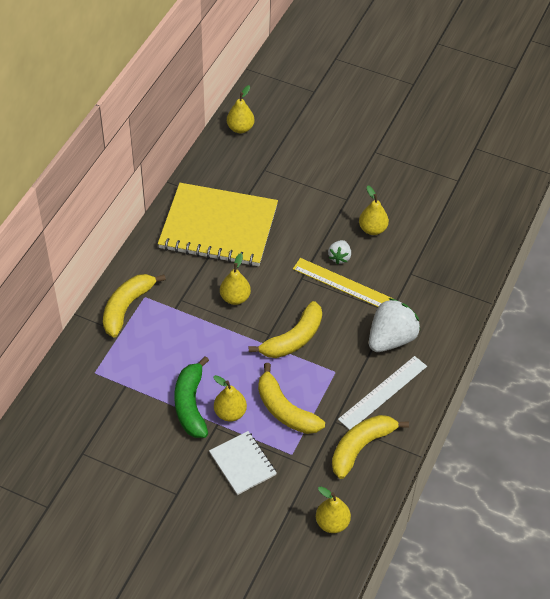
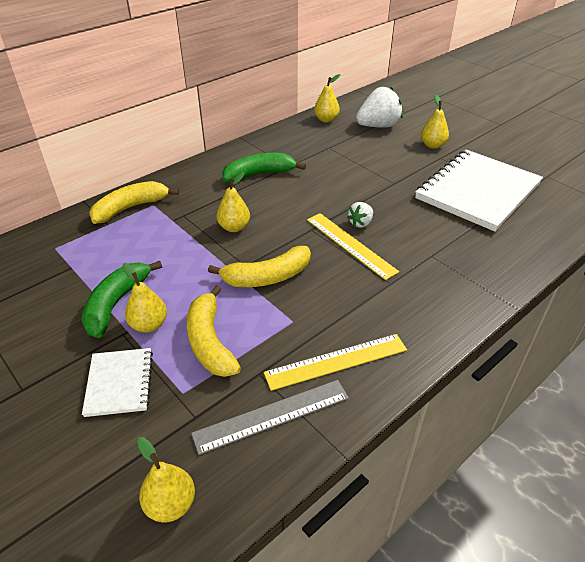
camera: 25 degrees right, 10 degrees down
(218, 227) = (259, 174): yellow notebook -> green banana
(361, 447) = (272, 415): yellow banana -> grey ruler
(372, 229) = (408, 210): yellow pear -> yellow pear (432, 145)
(383, 392) = (336, 361): white ruler -> yellow ruler
(391, 339) = (377, 309): white strawberry -> white strawberry (378, 126)
(422, 187) = (477, 191): none -> white notebook

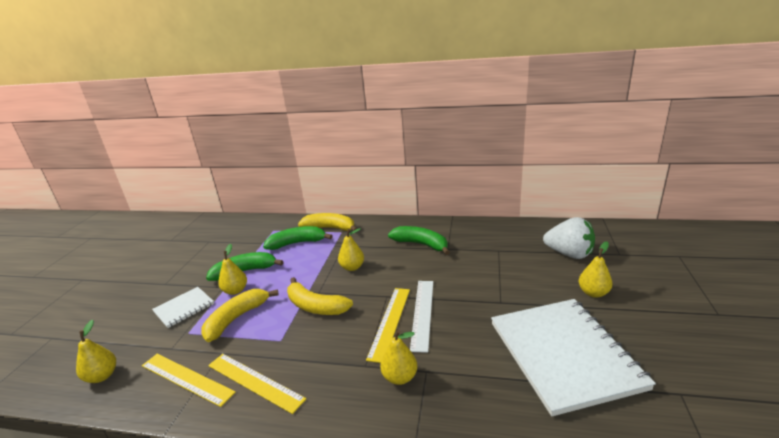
camera: 55 degrees right, 15 degrees down
(122, 242) = (297, 243): none -> green banana
(272, 415) = (186, 378): grey ruler -> yellow ruler
(326, 119) = (533, 230): yellow pear -> yellow pear (400, 377)
(360, 223) = (422, 313): white strawberry -> white ruler
(477, 191) = (564, 354): white notebook -> white notebook turned 75 degrees clockwise

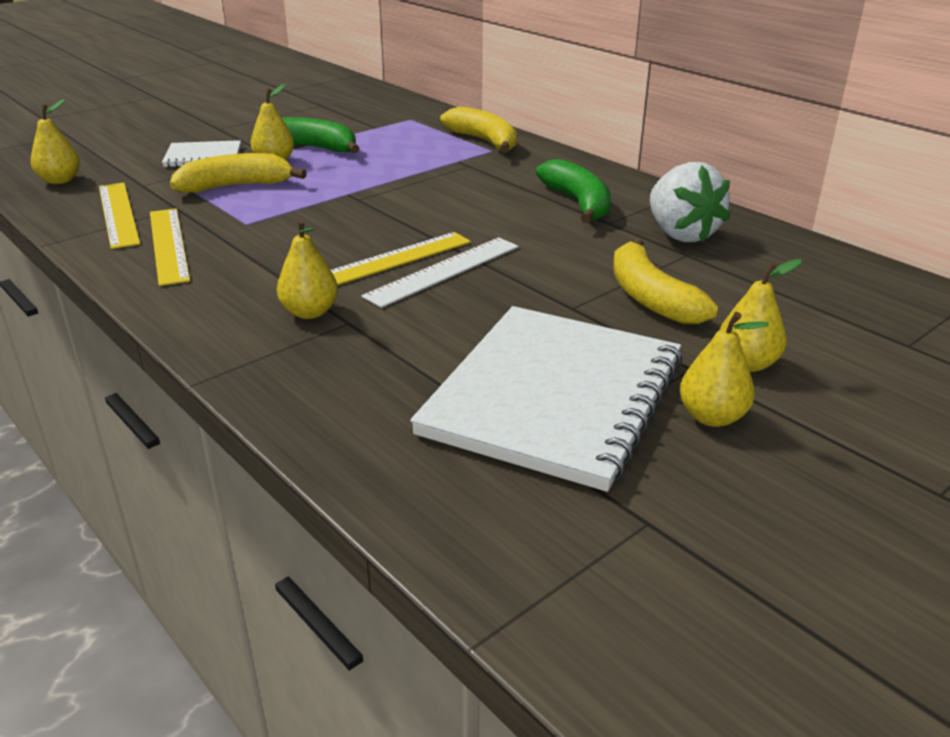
camera: 35 degrees right, 5 degrees up
(297, 243) = (416, 142): green banana -> none
(315, 306) = (331, 210): yellow banana -> yellow banana (650, 297)
(352, 267) = (440, 191): yellow pear -> yellow pear (712, 417)
(569, 254) = (805, 306): white strawberry -> white strawberry (680, 234)

